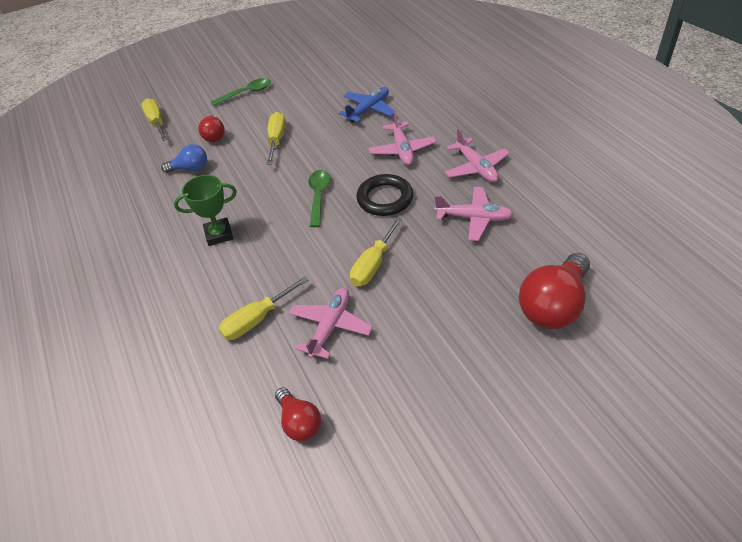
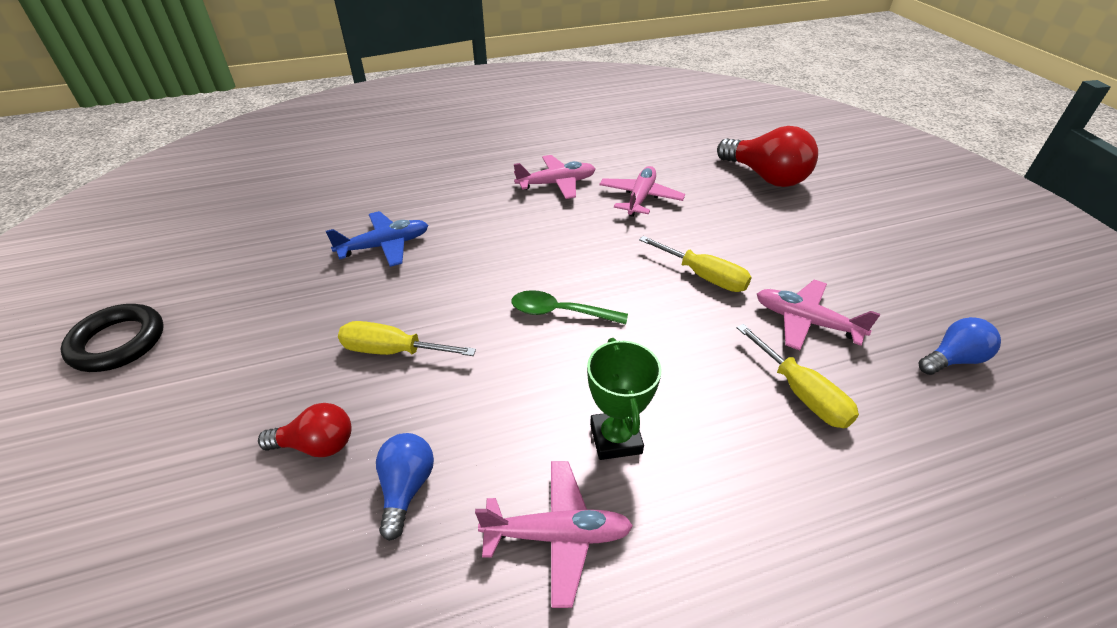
camera: 85 degrees left, 5 degrees down
(157, 122) = (174, 571): yellow screwdriver -> none
(246, 93) = (205, 389): green spoon -> none
(299, 422) = (952, 359): red light bulb -> blue light bulb
(368, 110) = (384, 246): blue plane -> blue plane turned 105 degrees clockwise
(385, 198) = (586, 254): black ring -> black ring (118, 342)
(402, 150) = (495, 229): pink plane -> pink plane (557, 535)

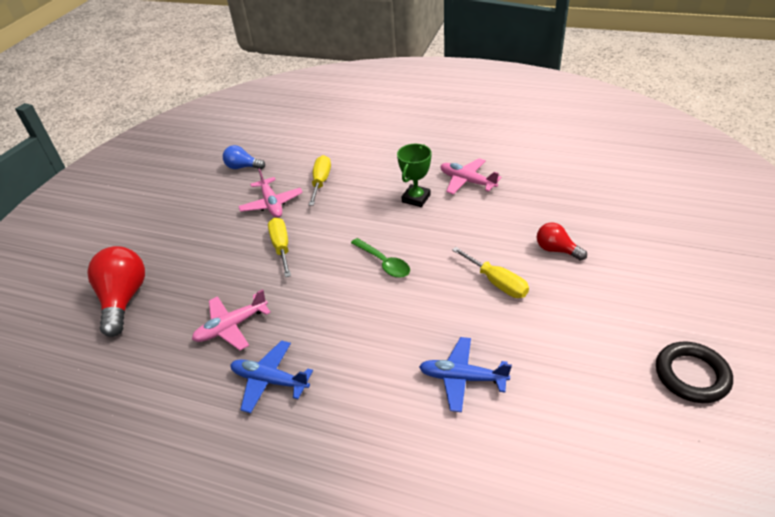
camera: 140 degrees left, 0 degrees up
(406, 488) = (519, 217): blue light bulb -> none
(556, 184) = (270, 380): pink plane -> blue plane

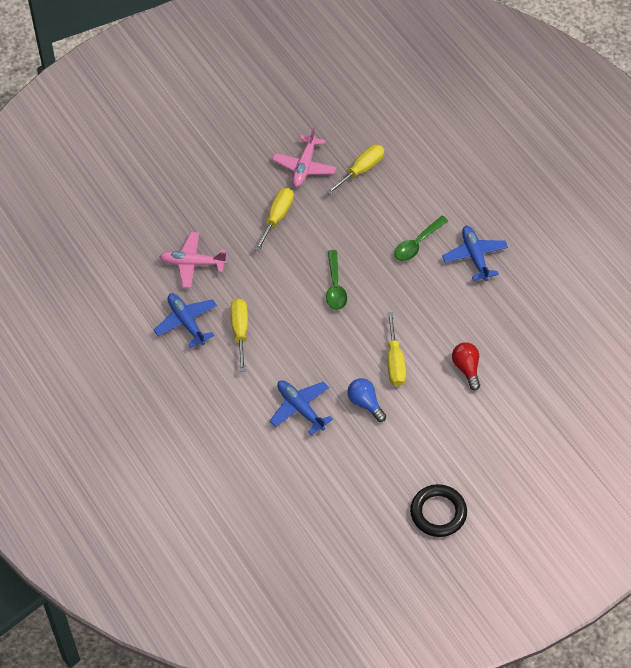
camera: 35 degrees right, 15 degrees up
(124, 299) = (139, 187): red light bulb -> none
(243, 167) = (314, 105): blue light bulb -> blue light bulb (365, 403)
(333, 352) = (240, 331): none -> yellow screwdriver
(416, 198) = (417, 244): green trophy -> green spoon
(467, 181) = (475, 256): pink plane -> blue plane

